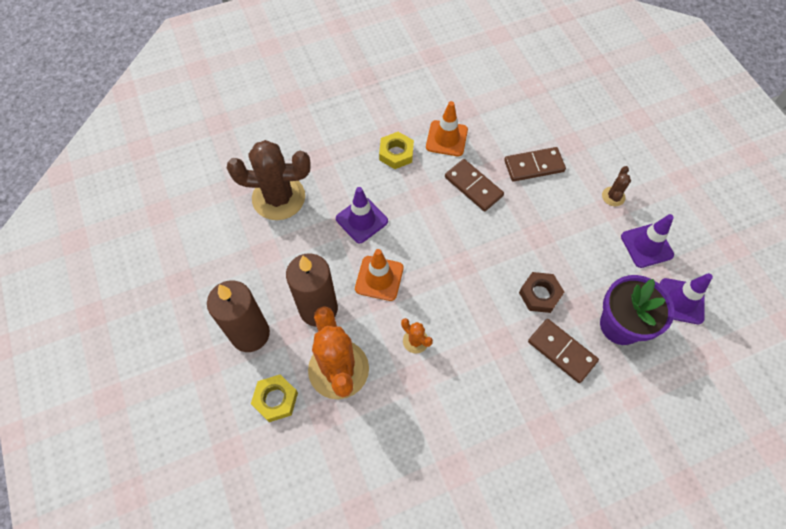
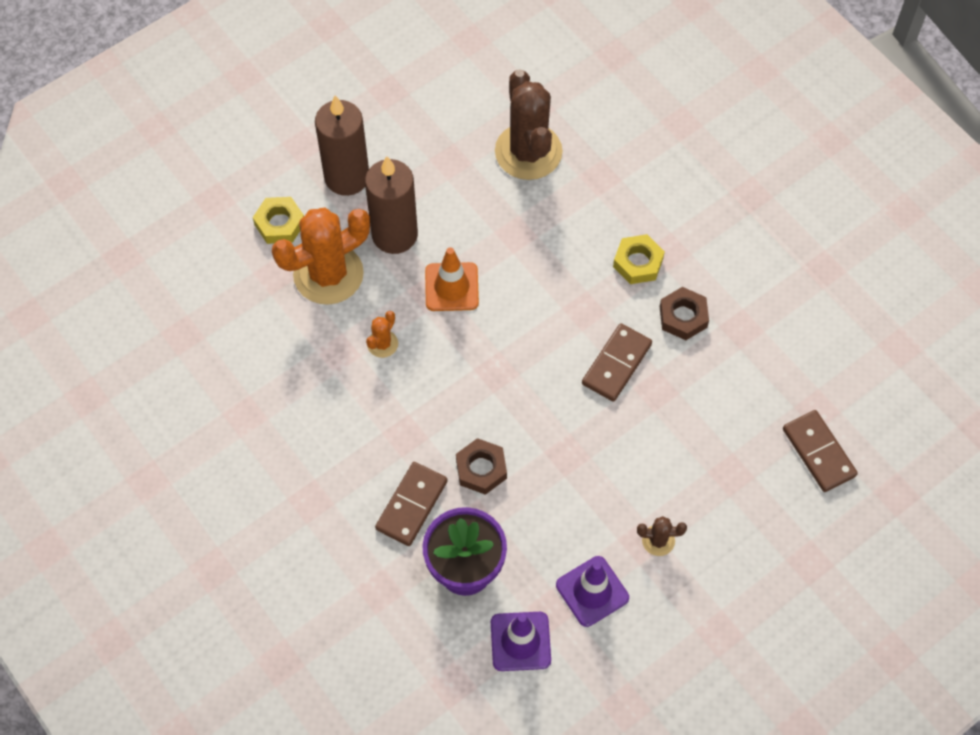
camera: 75 degrees right, 0 degrees up
(361, 220) = (525, 248): purple traffic cone -> none
(446, 138) = (683, 317): orange traffic cone -> brown nut
(534, 166) = (675, 432): brown domino -> brown domino (819, 452)

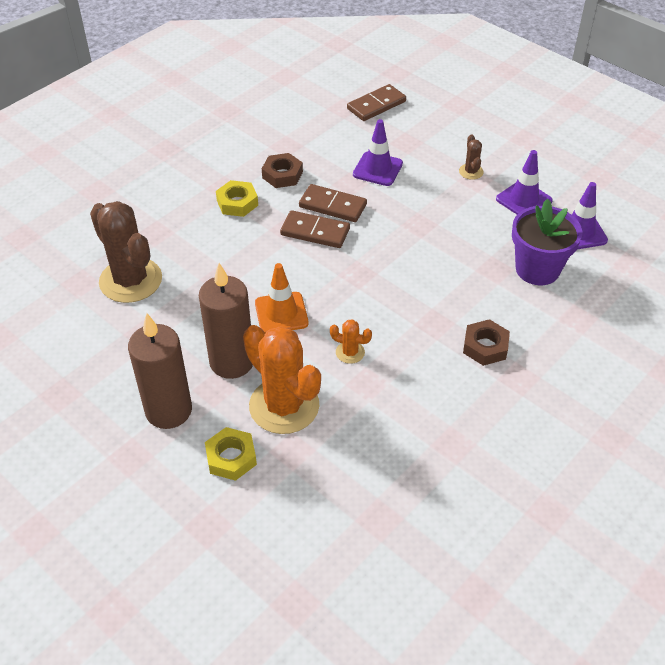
camera: 100 degrees left, 15 degrees down
(412, 505) = (496, 309): brown domino -> brown domino (315, 232)
(481, 469) = (449, 271): brown nut -> brown nut (485, 346)
(528, 152) = (131, 280): brown cactus -> brown cactus turned 75 degrees clockwise
(679, 427) = (377, 169): none -> purple traffic cone

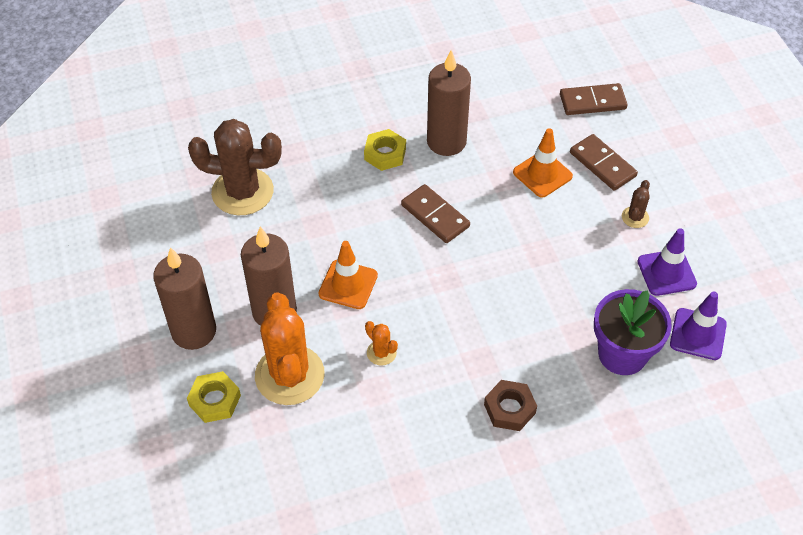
camera: 30 degrees right, 5 degrees up
(131, 280) = (242, 192): brown cactus -> brown cactus turned 75 degrees counterclockwise
(282, 175) = (446, 142): brown nut -> brown candle
(332, 206) = (470, 195): brown domino -> brown domino (602, 164)
(377, 169) = (542, 174): purple traffic cone -> orange traffic cone

